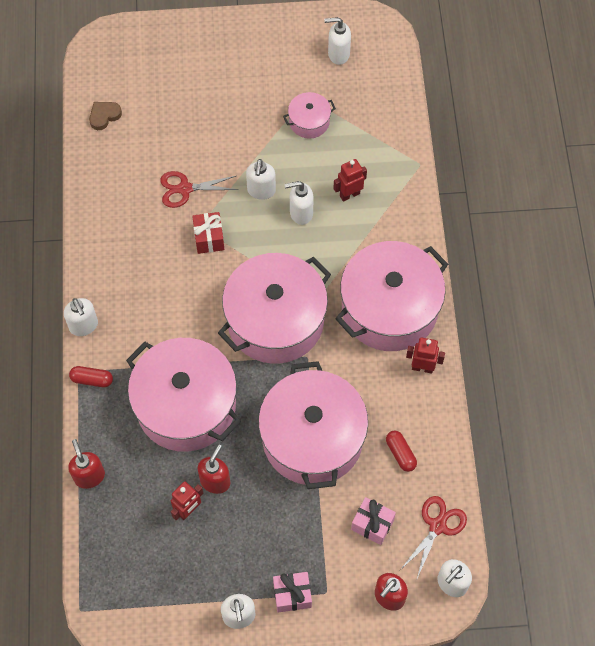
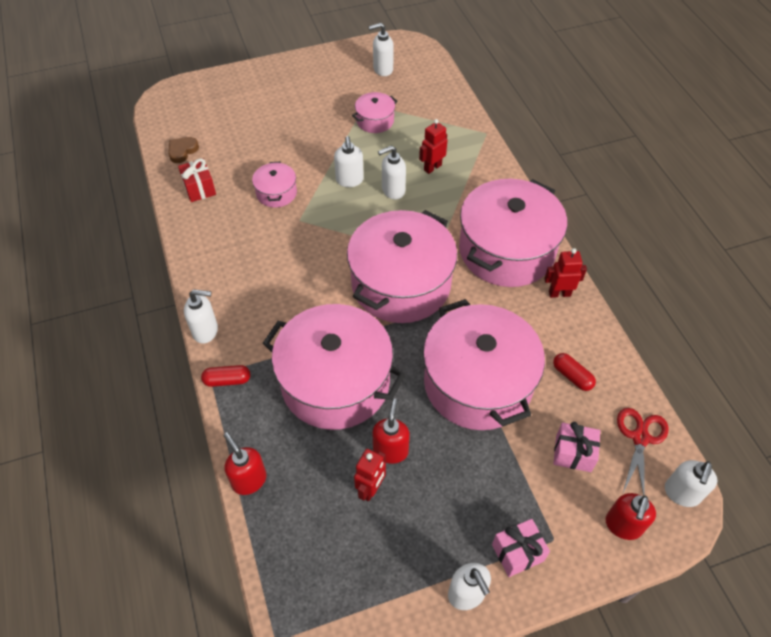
camera: 15 degrees left, 10 degrees down
(84, 326) = (206, 331): white soap dispenser -> white soap dispenser turned 45 degrees counterclockwise
(185, 189) = (276, 193): red scissors -> pink pot
(209, 238) = (312, 228): red gift -> red gift (199, 188)

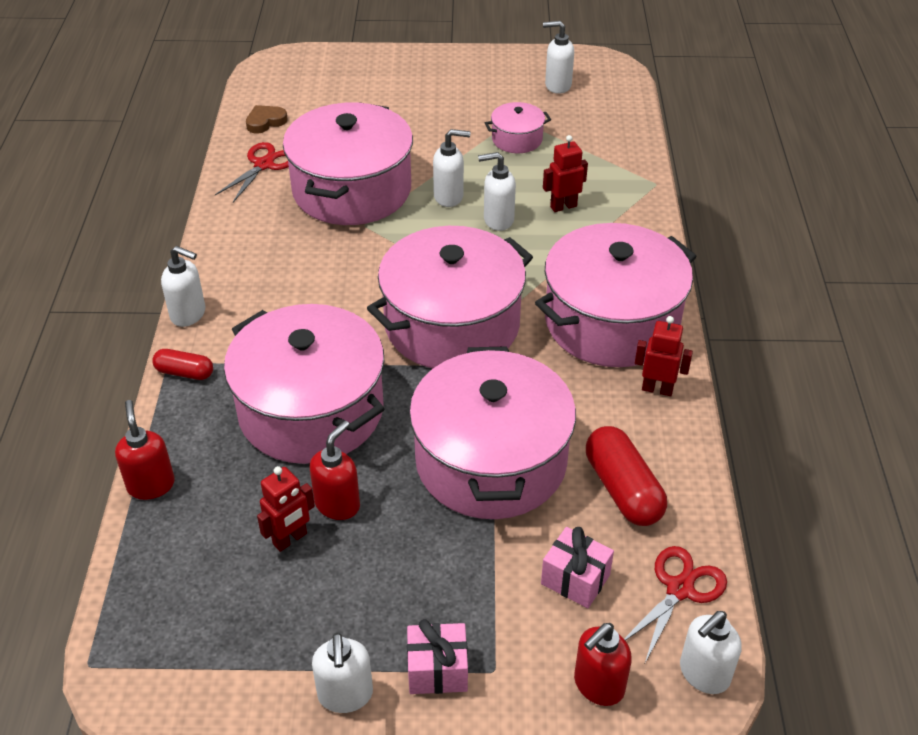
camera: 20 degrees right, 10 degrees down
(199, 188) = (264, 165): red gift -> red scissors
(276, 193) = (352, 190): pink pot -> pink pot, size x2.23
(349, 180) = (449, 197): white soap dispenser -> white soap dispenser turned 105 degrees counterclockwise
(572, 376) = (622, 489): red capsule -> red capsule, size x1.72

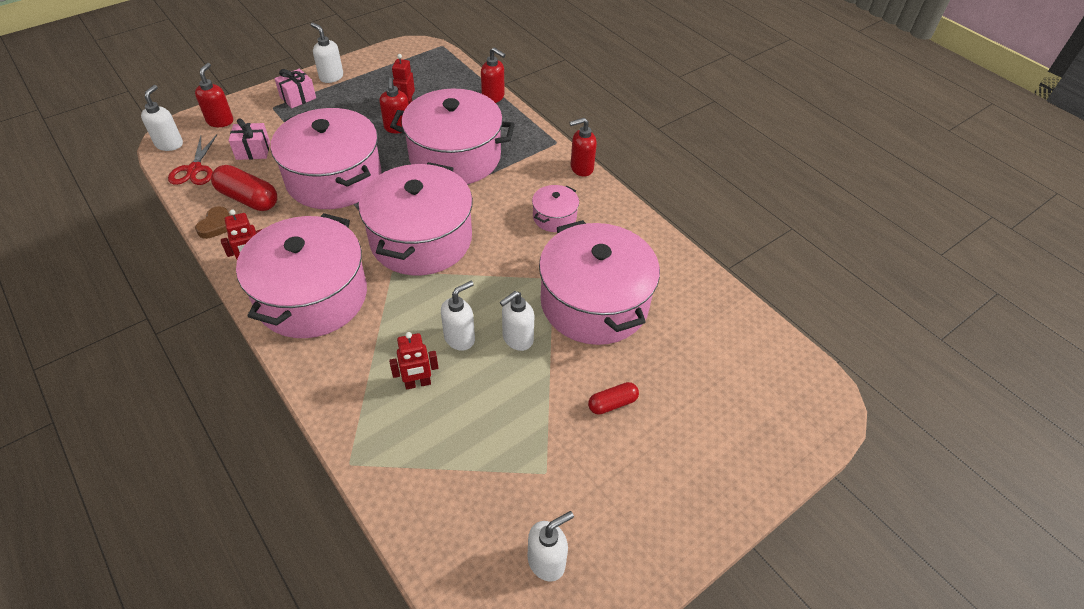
camera: 140 degrees right, 5 degrees up
(185, 372) = (542, 142): red capsule -> red capsule (612, 403)
(189, 314) = (581, 168): white soap dispenser -> red soap dispenser
(264, 165) = (681, 288): red scissors -> none
(265, 122) = (737, 329): brown heart -> brown heart (216, 225)
(517, 139) = (519, 442): pink pot -> pink pot (554, 217)
(563, 206) = (418, 383): red robot -> red robot turned 45 degrees clockwise

